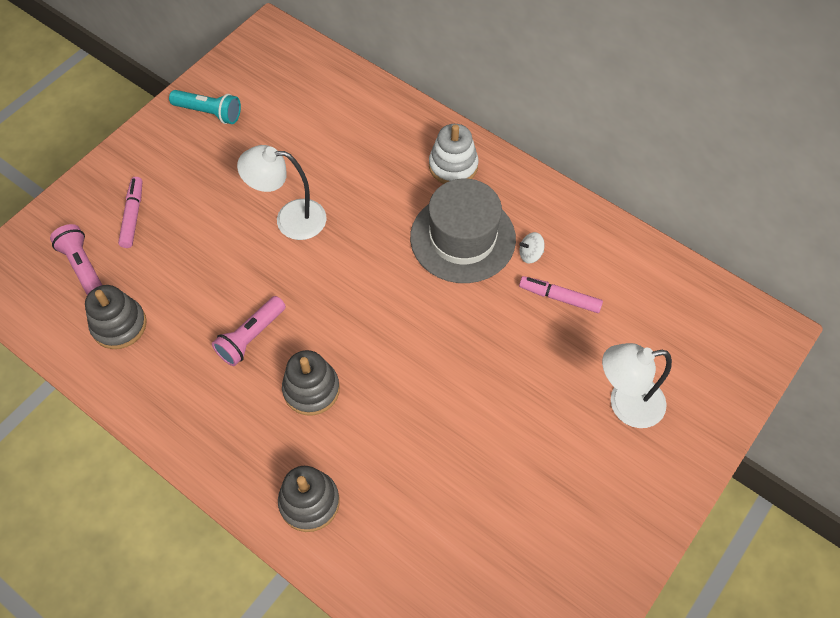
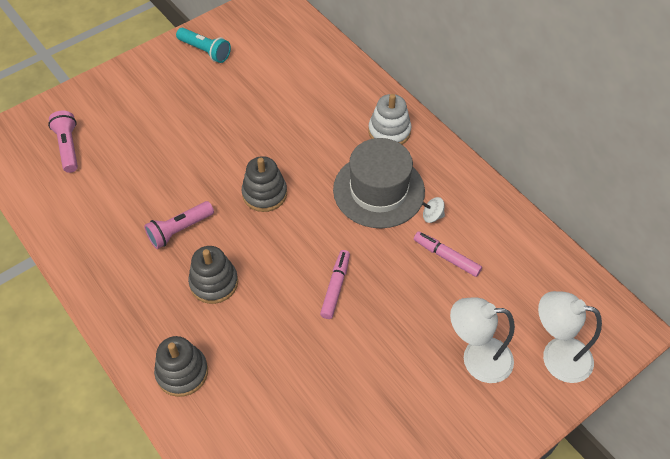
camera: 15 degrees right, 5 degrees down
(119, 325) = (80, 197): grey stacking toy -> grey stacking toy (264, 194)
(133, 216) = (119, 117): pink marker -> pink marker (335, 287)
(290, 219) = (241, 145): white lamp -> white lamp (556, 356)

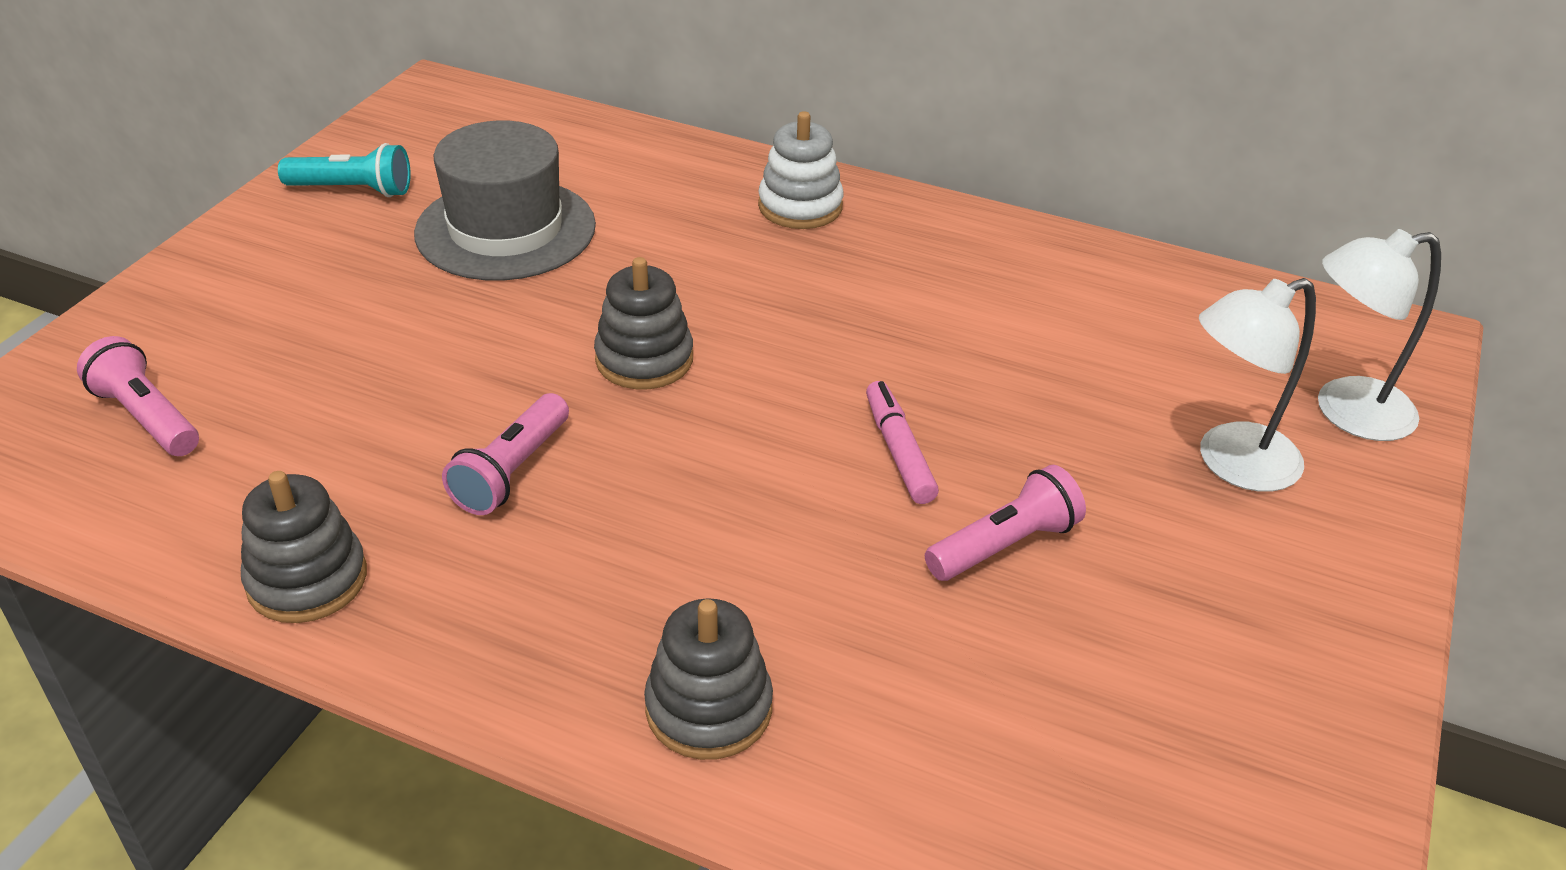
camera: 30 degrees left, 15 degrees down
(214, 283) = (654, 530): grey stacking toy -> grey stacking toy (307, 580)
(344, 353) = (1004, 545): none -> pink flashlight
(378, 190) = (853, 289): grey hat -> grey hat (505, 229)
(432, 216) = (975, 295): white spinning top -> none
(446, 257) = (1050, 342): pink marker -> none

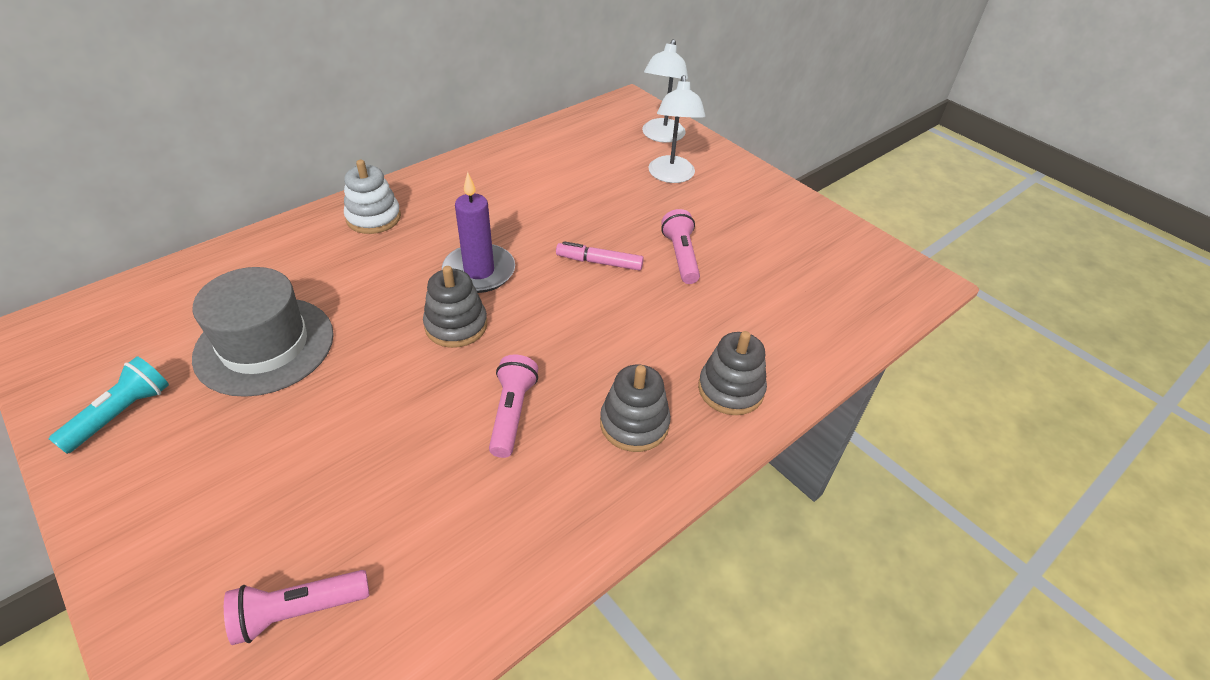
camera: 65 degrees left, 5 degrees up
(307, 580) = (543, 541): grey stacking toy -> grey stacking toy (634, 424)
(512, 471) = (511, 413): pink flashlight -> pink flashlight turned 135 degrees counterclockwise
(770, 338) = (479, 271): none -> purple candle

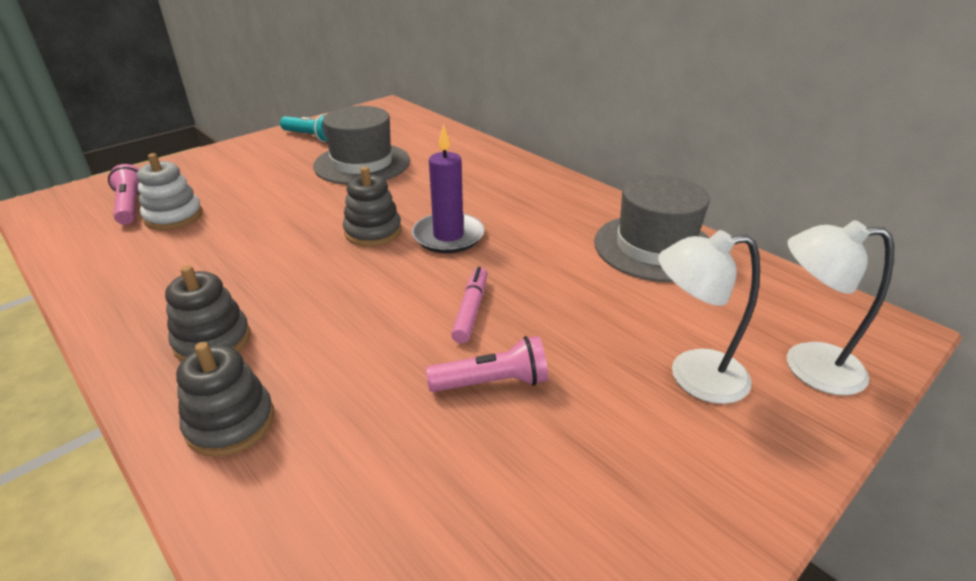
camera: 90 degrees right, 10 degrees down
(373, 218) = (519, 180): white stacking toy -> white stacking toy (174, 217)
(511, 413) = (257, 268): pink flashlight -> none
(524, 162) = (655, 247): none -> grey hat

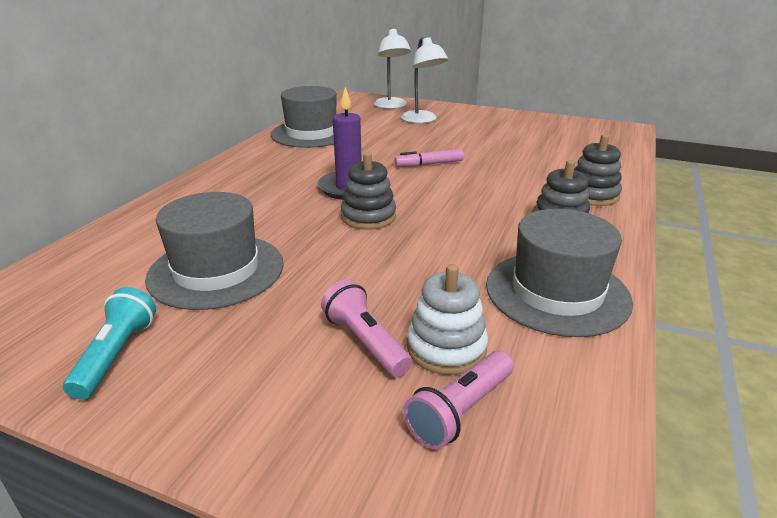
camera: 115 degrees left, 5 degrees down
(142, 282) = (557, 292): none -> grey hat
(492, 382) = (477, 150): pink flashlight -> pink flashlight (365, 342)

